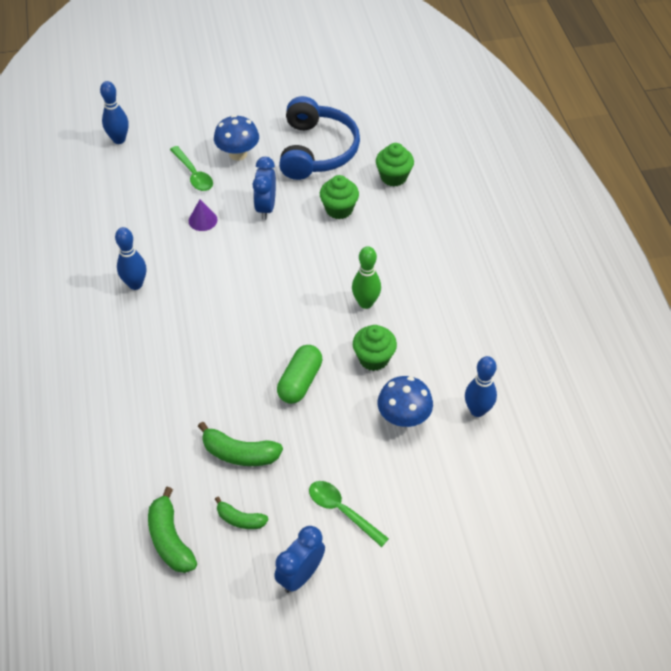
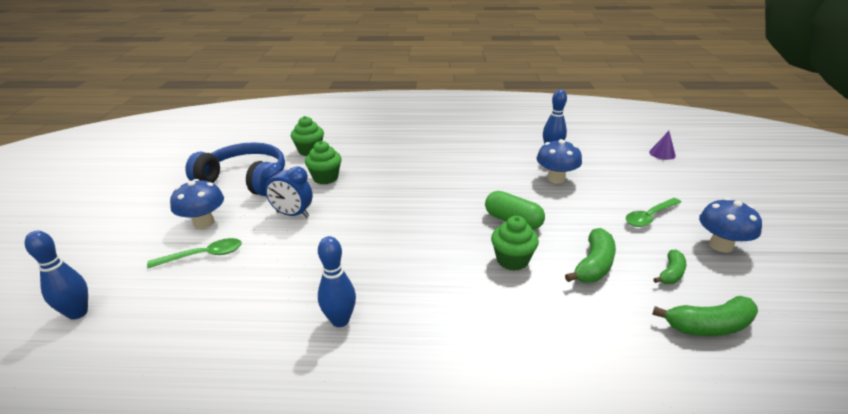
camera: 75 degrees left, 20 degrees down
(203, 220) = (277, 256): purple cone -> purple cone (662, 153)
(300, 575) = (720, 245): blue clock -> blue mushroom
(365, 303) = (436, 179): green bowling pin -> none
(373, 358) = (495, 183): green cupcake -> green cupcake (512, 260)

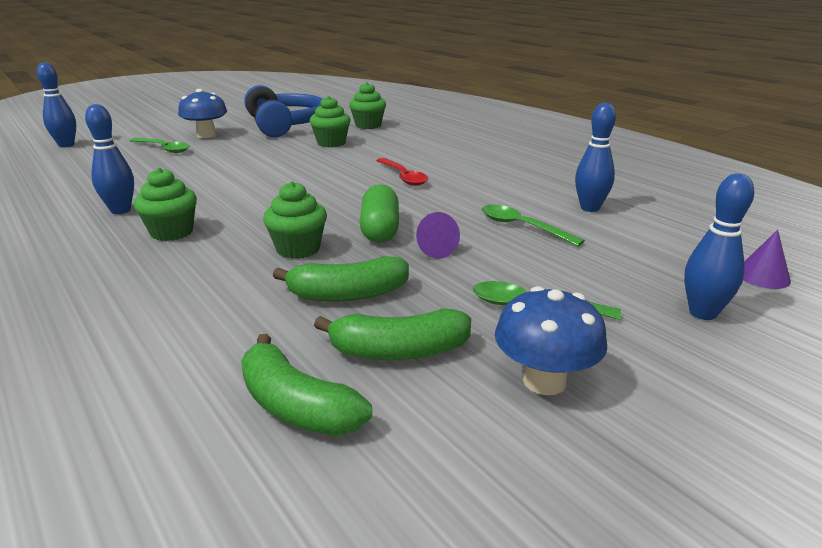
camera: 50 degrees right, 5 degrees down
(293, 214) = (255, 152): blue clock -> none
(423, 305) = (172, 232): none -> green cupcake
(435, 180) = (403, 177): none -> red spoon
(556, 179) = (522, 227): blue mushroom -> green spoon
(560, 215) = (434, 250): none -> purple cone
(671, 273) = (399, 351): green banana -> green banana, size x1.59
(685, 182) = (702, 313): none -> blue bowling pin

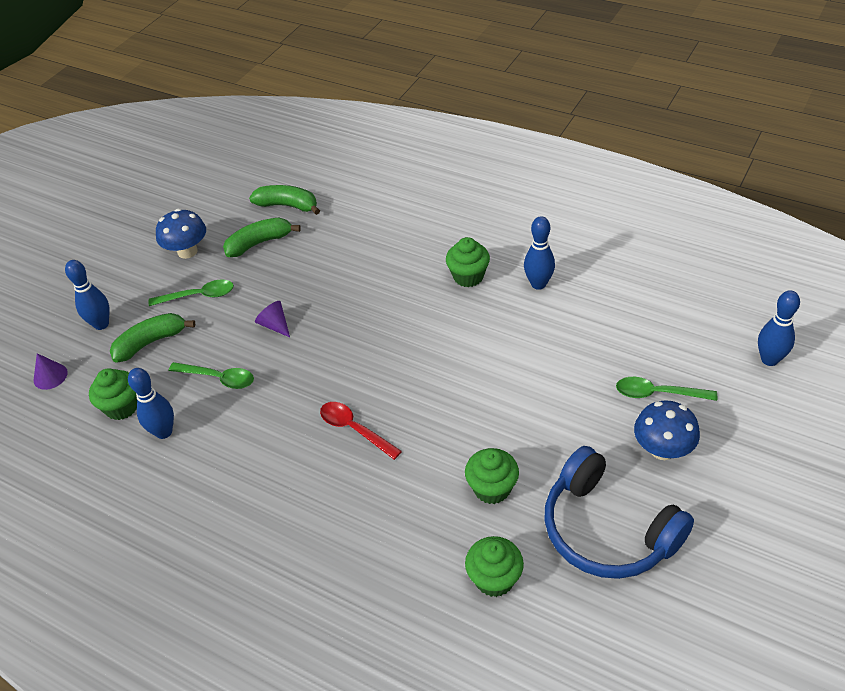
camera: 160 degrees right, 20 degrees up
(298, 249) = (366, 292): green cupcake -> green cupcake (122, 407)
(348, 294) = (306, 267): green banana -> green banana (150, 342)
(380, 230) = (325, 334): green capsule -> none

